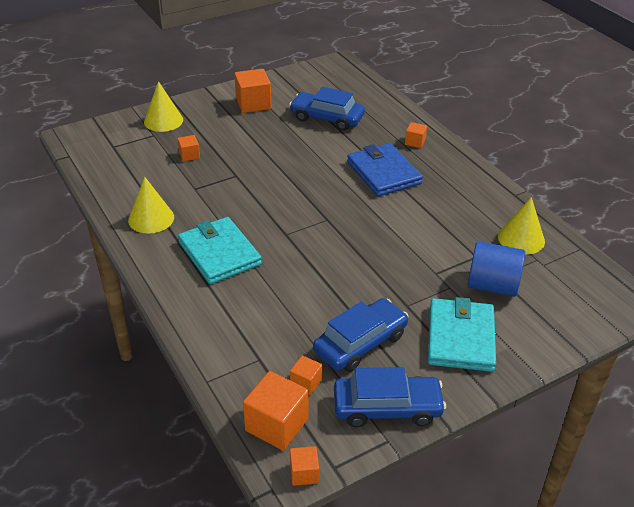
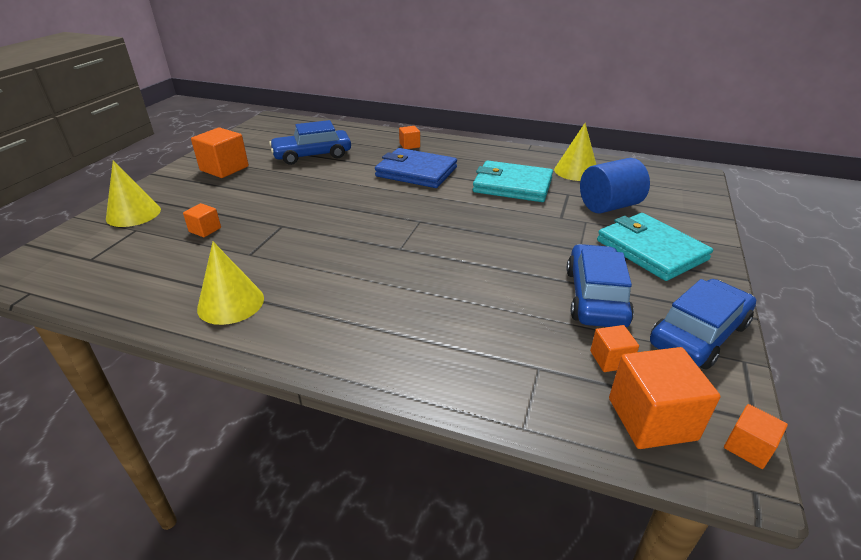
camera: 40 degrees left, 5 degrees down
(219, 253) = (357, 296): turquoise wallet -> turquoise wallet (512, 185)

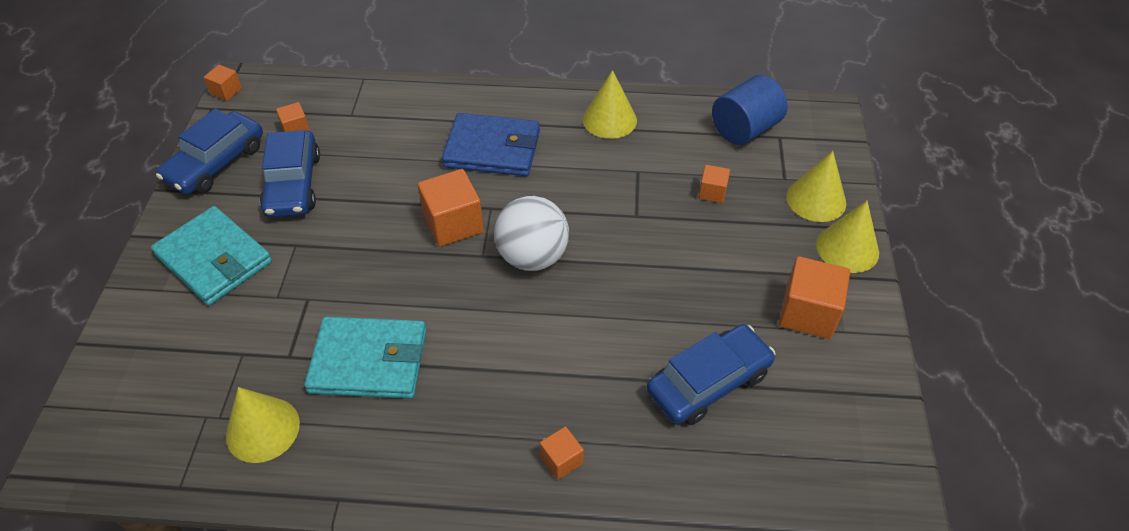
camera: 165 degrees right, 15 degrees up
(156, 188) = (847, 248): none -> yellow cone
(381, 214) = (532, 257): none -> white ball
(416, 172) = (521, 367): blue wallet -> blue wallet (492, 149)
(609, 206) = (237, 336): blue cylinder -> blue cylinder (745, 129)
(651, 419) = (280, 96): orange cube -> orange cube (453, 224)

